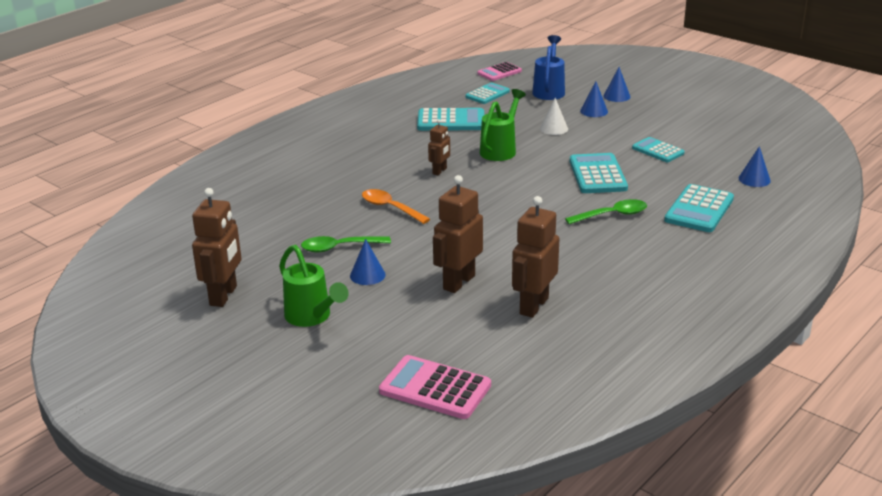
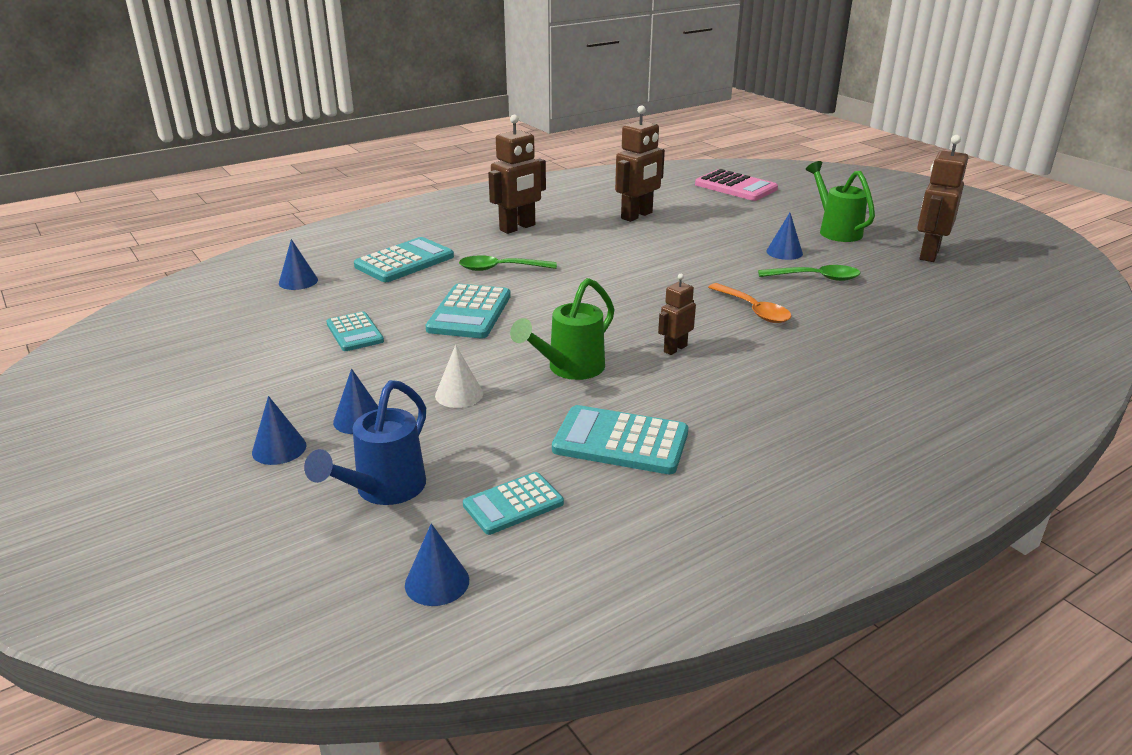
camera: 165 degrees left, 0 degrees up
(458, 282) = (696, 237): brown robot -> brown robot (517, 228)
(499, 72) = (437, 582): pink calculator -> blue cone

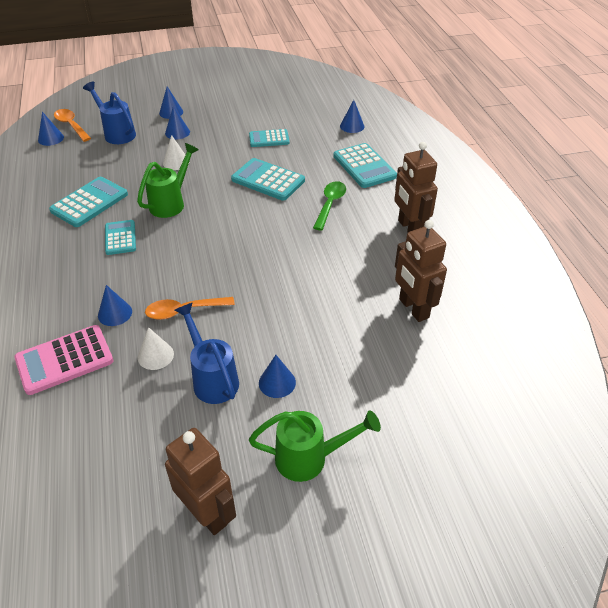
camera: 110 degrees right, 15 degrees up
(368, 573) = (71, 125): none -> orange spoon
(513, 504) = (76, 162): turquoise calculator -> turquoise calculator (120, 238)
(569, 369) = (171, 203): green watering can -> green watering can turned 60 degrees clockwise
(675, 349) = (161, 251): brown robot -> none
(735, 187) = (484, 428): pink calculator -> pink calculator (64, 360)
(803, 347) = (115, 313): none -> blue cone
(815, 278) = (212, 378): green spoon -> blue watering can
(826, 309) = (155, 355): none -> white cone

